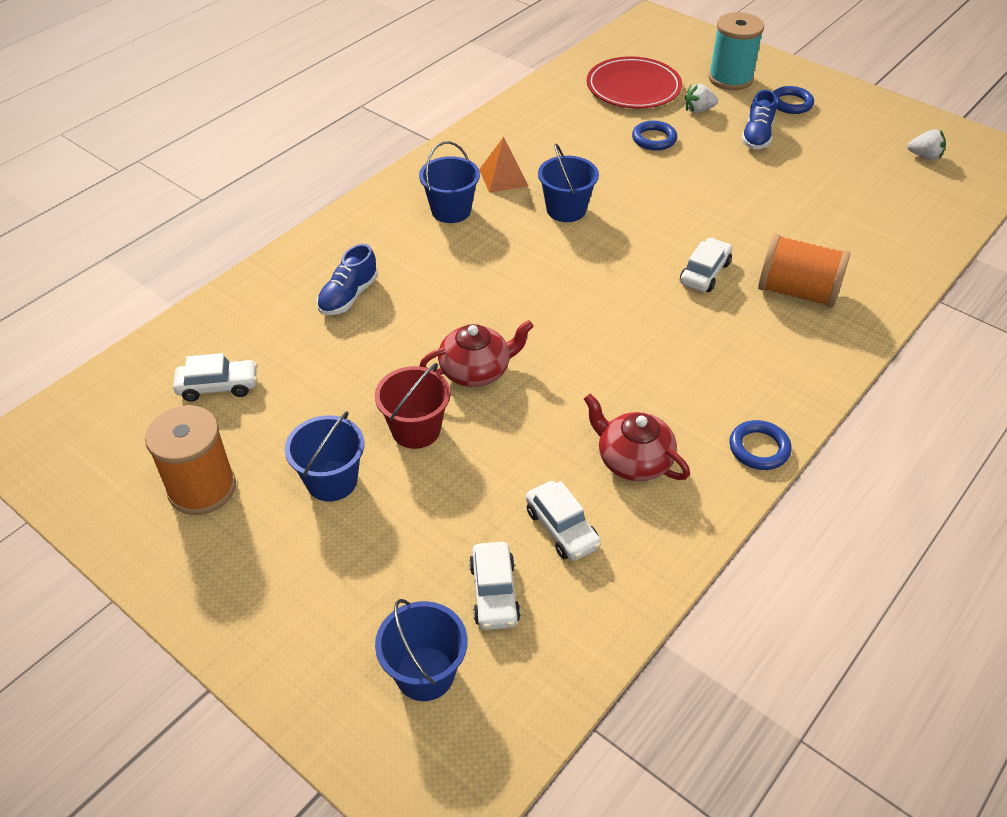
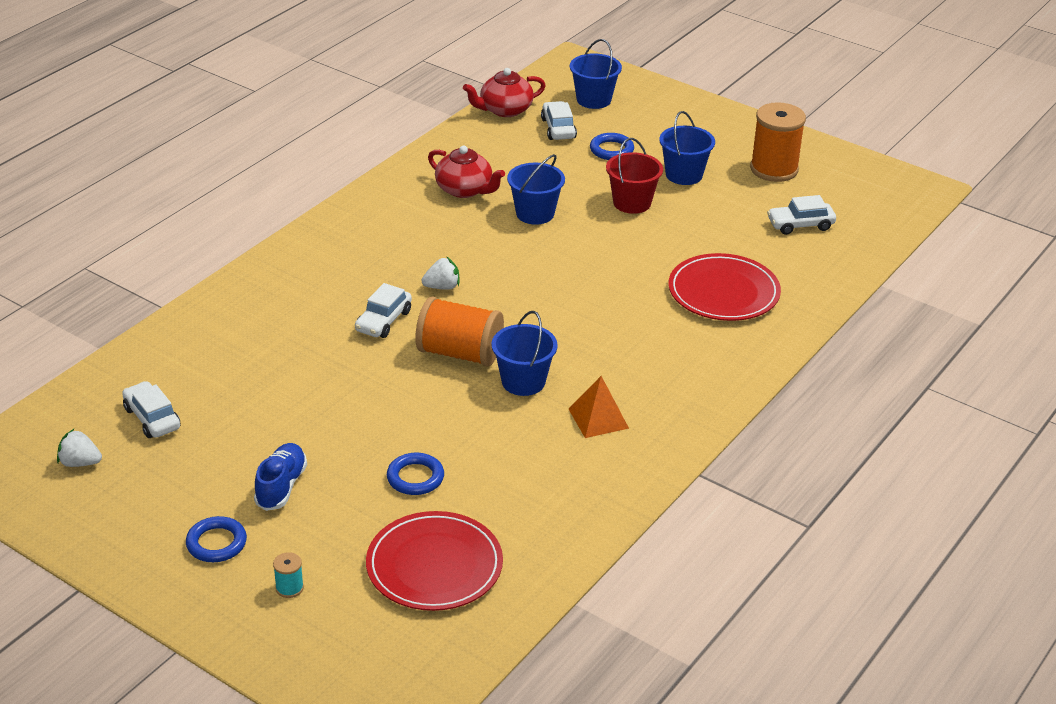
camera: 175 degrees right, 10 degrees down
(348, 296) = (723, 292): blue shoe -> red plate
(451, 210) = (649, 377): blue bucket -> blue bucket (535, 213)
(476, 371) = (593, 240): red teapot -> red teapot (505, 110)
(562, 528) = (516, 156): white car -> white car (152, 418)
(698, 110) = (348, 527): white strawberry -> white strawberry (442, 287)
(730, 79) = (289, 588): turquoise spool -> turquoise spool, size x0.42
(759, 448) = (368, 198): blue ring -> blue ring (611, 150)
(797, 292) = (298, 306): orange spool -> orange spool (459, 353)

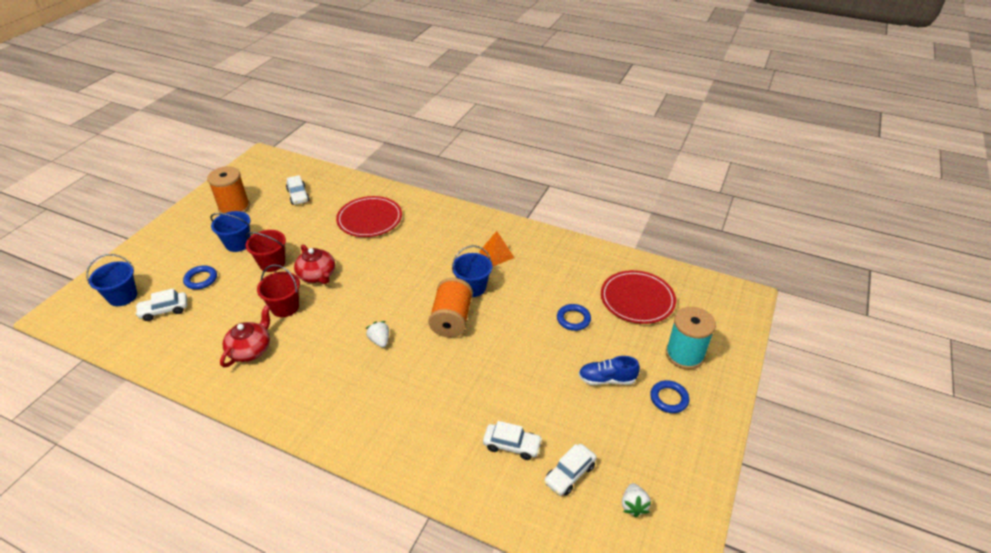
camera: 100 degrees left, 5 degrees up
(289, 588) = (684, 355): turquoise spool -> turquoise spool, size x2.36
(383, 321) = (425, 364): white car -> white car (512, 445)
(505, 110) = (127, 345): red teapot -> red teapot (317, 275)
(535, 213) = (285, 307): blue bucket -> red bucket

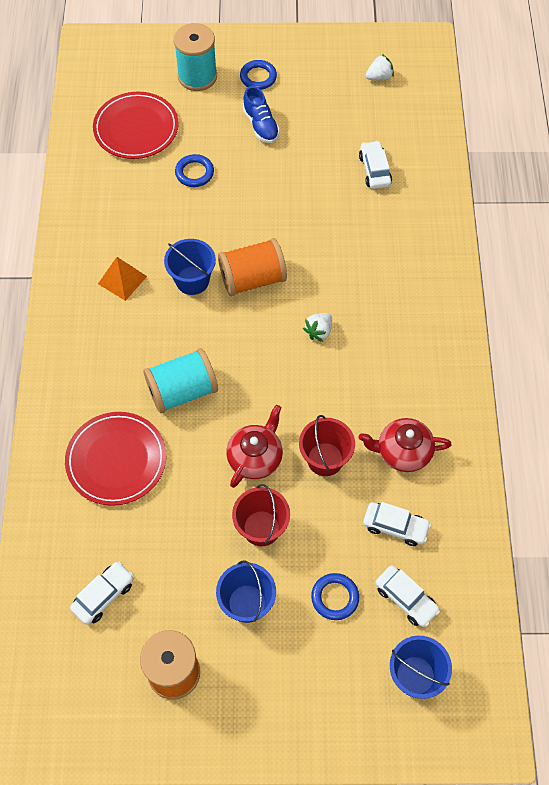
camera: 115 degrees left, 20 degrees up
(391, 257) = (182, 391): none -> turquoise spool
(569, 474) = (377, 123): white car -> white car (395, 526)

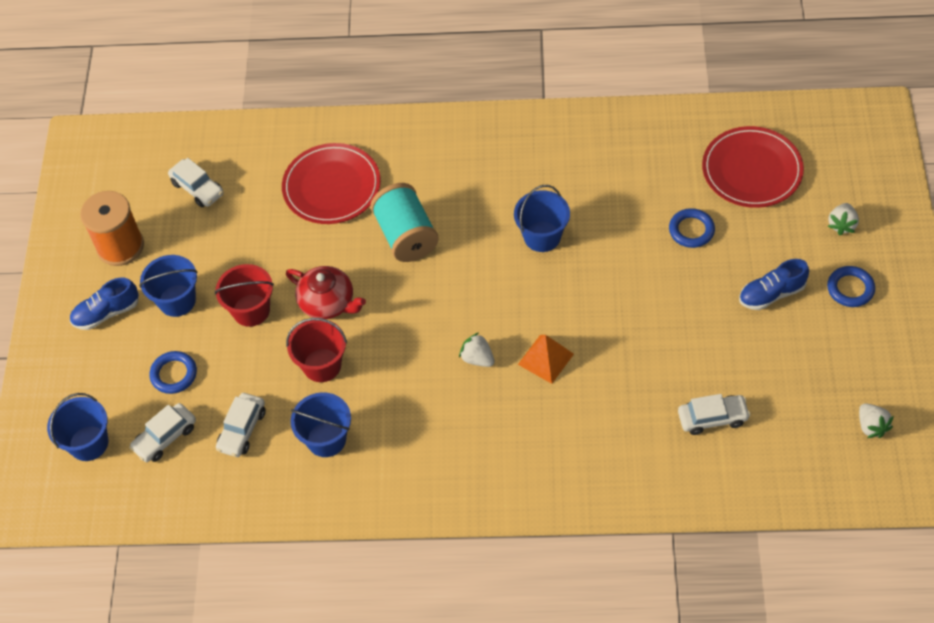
camera: 95 degrees right, 5 degrees down
(122, 280) = (541, 174): orange pyramid -> orange pyramid (545, 359)
(197, 76) = (842, 225): turquoise spool -> white strawberry
(252, 279) = (546, 293): orange spool -> none
(259, 677) = (106, 313): none -> blue shoe
(403, 452) = (326, 439): red teapot -> blue bucket

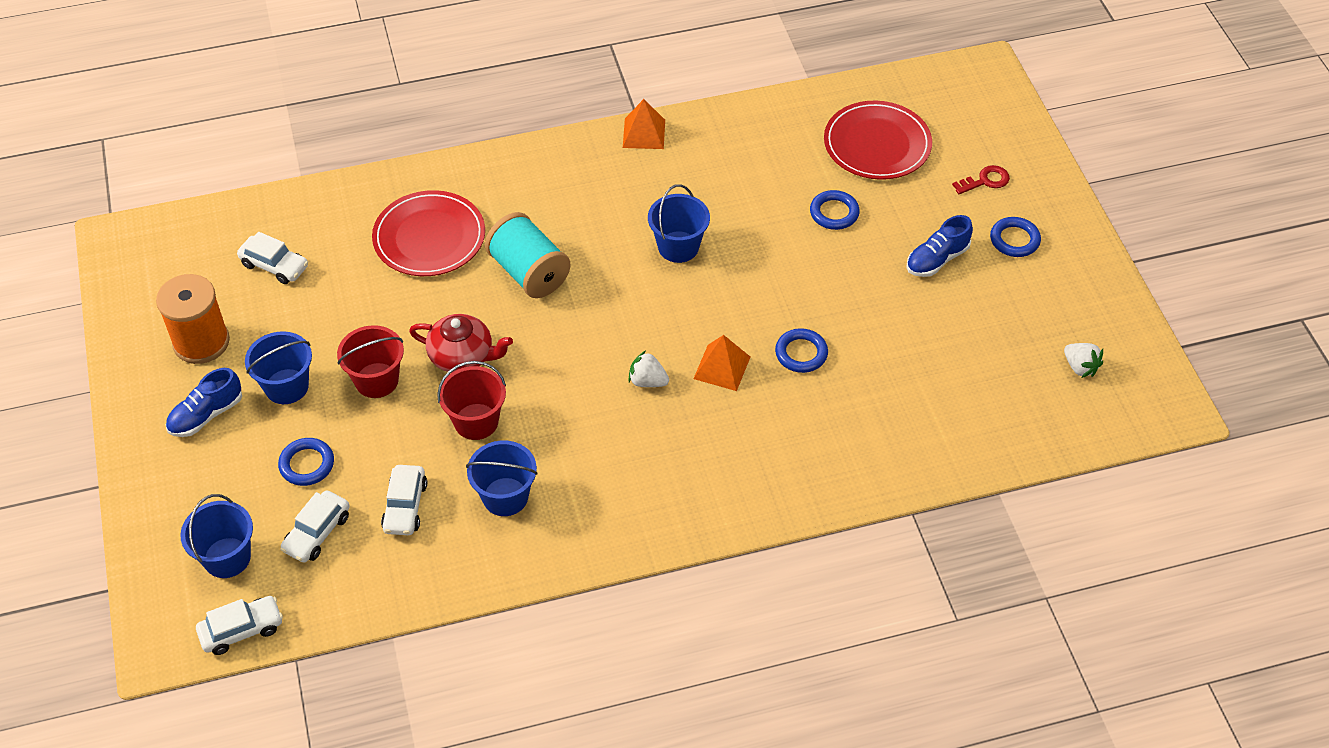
camera: 20 degrees left, 5 degrees down
(544, 122) = (644, 133): none -> orange pyramid
(619, 360) = (801, 353): none -> blue ring
(712, 418) = (917, 391): white car -> white car (241, 630)
(842, 225) = (985, 181): white strawberry -> red key

